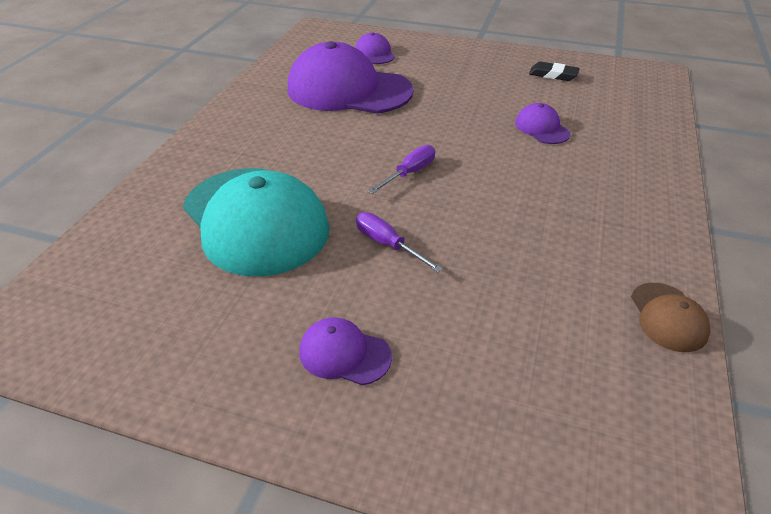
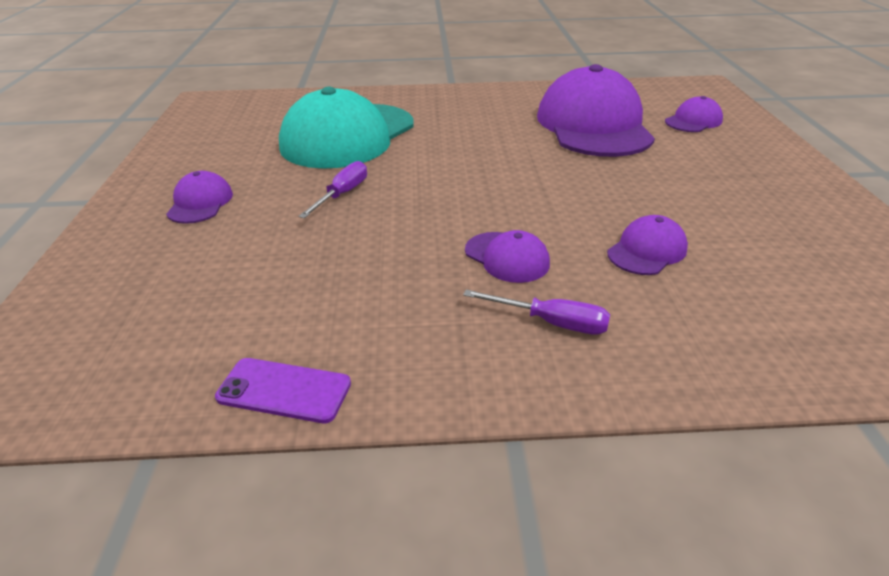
camera: 70 degrees right, 5 degrees down
(409, 173) = (465, 183): purple screwdriver -> purple screwdriver (551, 322)
(530, 182) = (507, 257): none -> purple cap
(553, 75) = (822, 242): black eraser -> none
(668, 317) = (284, 390): brown cap -> purple phone

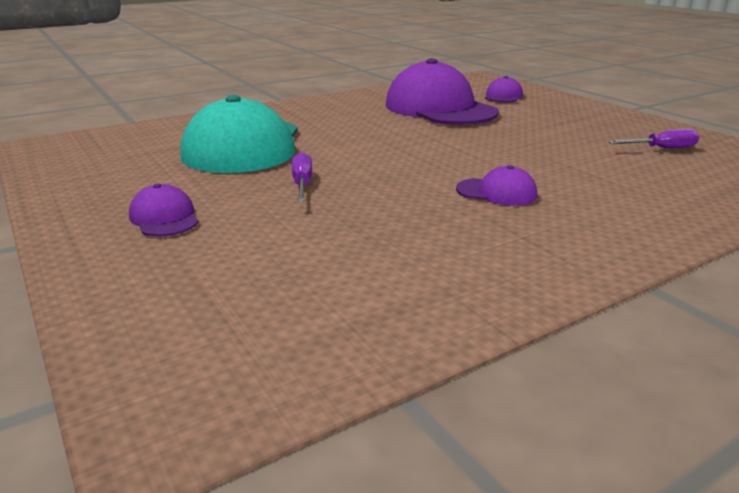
camera: 30 degrees left, 10 degrees down
(284, 390) = (457, 313): purple phone -> none
(551, 322) = (582, 219): purple screwdriver -> purple screwdriver (661, 148)
(647, 251) = (580, 168): purple cap -> none

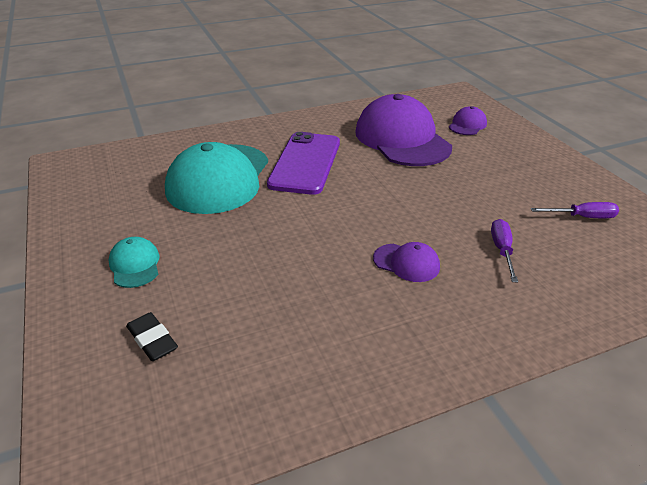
camera: 10 degrees right, 10 degrees up
(164, 218) = (135, 265): purple cap -> turquoise cap
(213, 278) = (152, 340): none -> black eraser
(302, 184) = (251, 234): purple screwdriver -> purple screwdriver (502, 250)
(341, 130) = (305, 163): none -> purple phone

